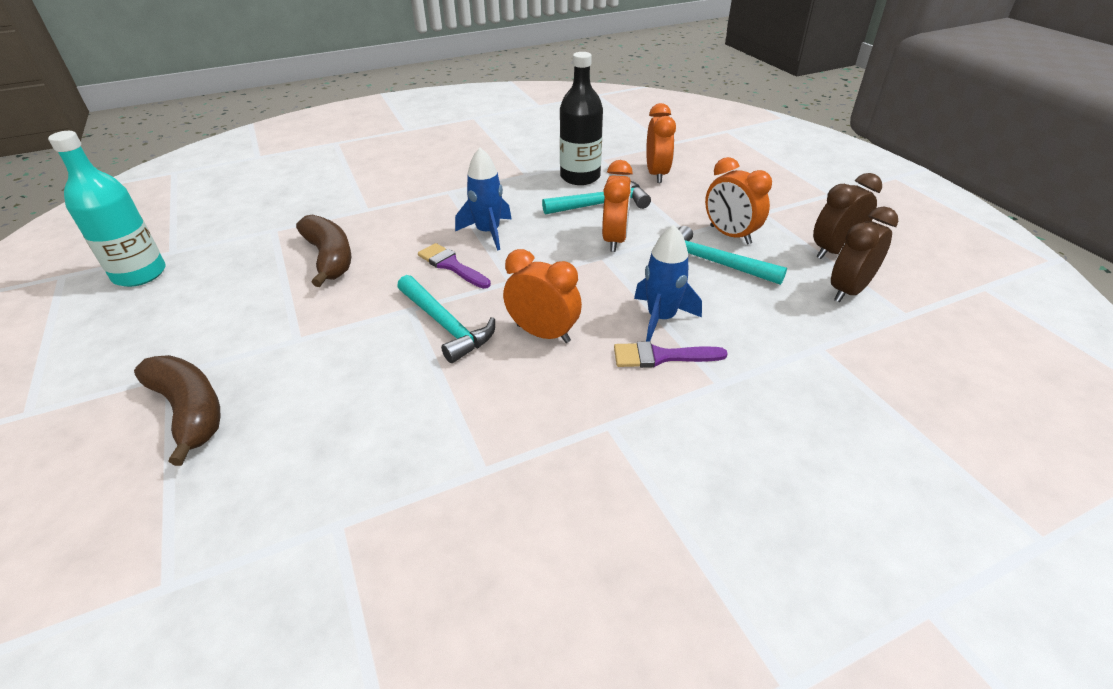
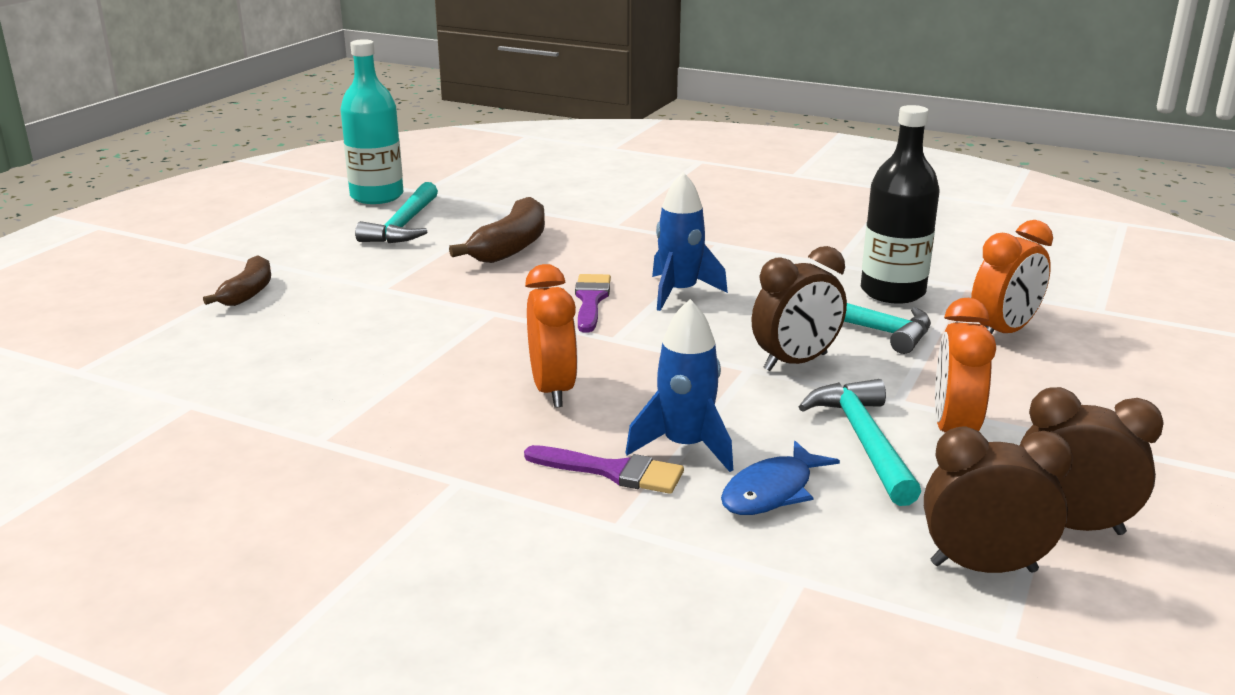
camera: 50 degrees right, 15 degrees down
(190, 411) = (248, 292): brown banana -> brown banana, size x0.65
(445, 325) = (493, 338): turquoise hammer -> turquoise hammer (404, 225)
(614, 240) = (795, 362): orange clock -> brown clock
(661, 356) = (613, 471): purple brush -> purple brush turned 150 degrees clockwise
(733, 314) = (772, 491): none -> blue fish

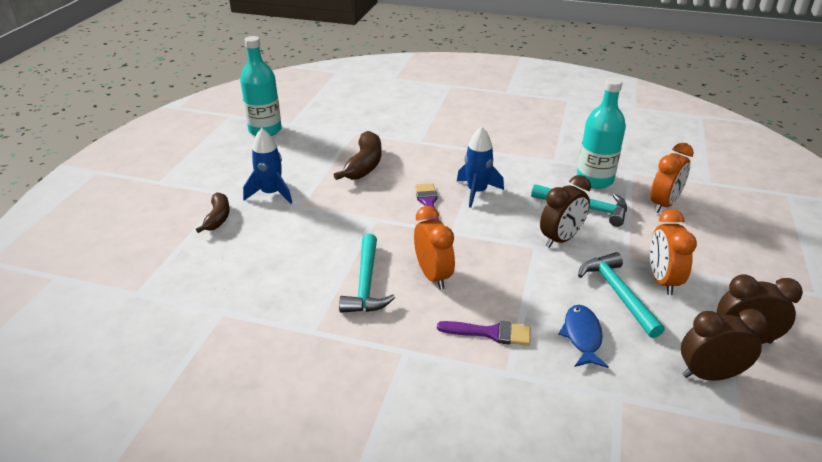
camera: 10 degrees left, 10 degrees up
(404, 225) = (292, 153): turquoise hammer -> turquoise hammer (366, 283)
(685, 446) = (523, 309): blue rocket -> blue rocket (271, 194)
(772, 491) = (582, 336): blue fish -> blue fish turned 150 degrees clockwise
(892, 292) = (594, 180): black bottle -> turquoise bottle

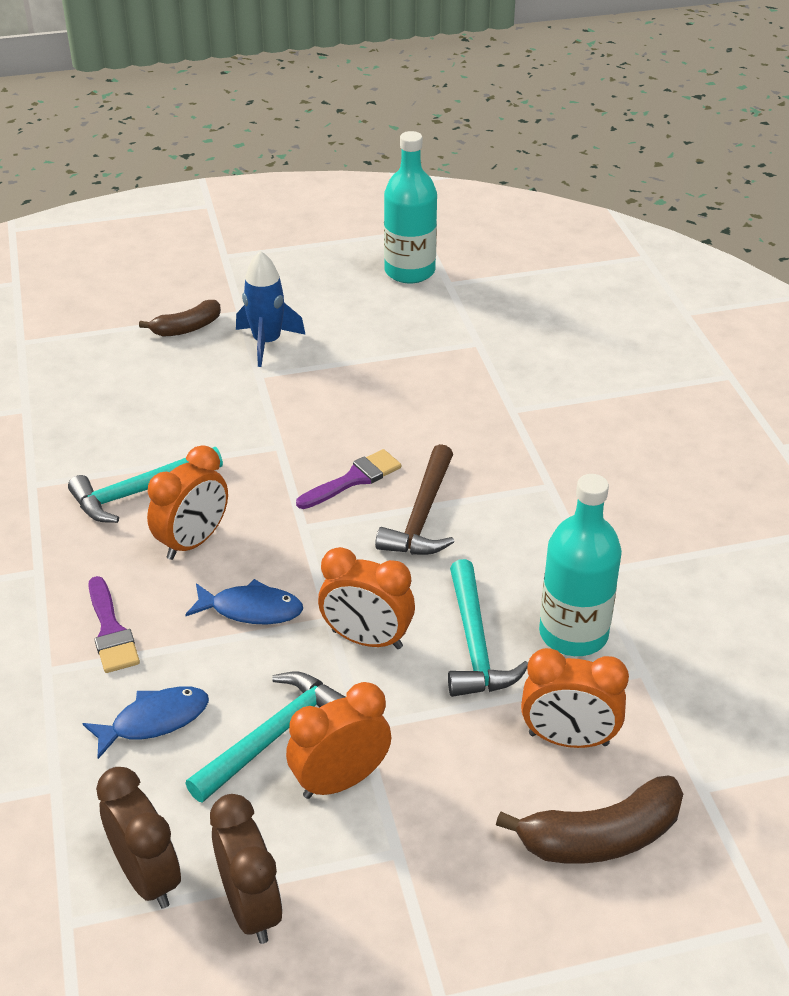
camera: 60 degrees right, 5 degrees up
(364, 165) = (400, 387): brown banana -> brown banana (600, 837)
(477, 192) = (422, 515): blue rocket -> brown hammer
(510, 271) = (251, 609): none -> blue fish
(560, 239) = (367, 639): brown clock -> orange clock

